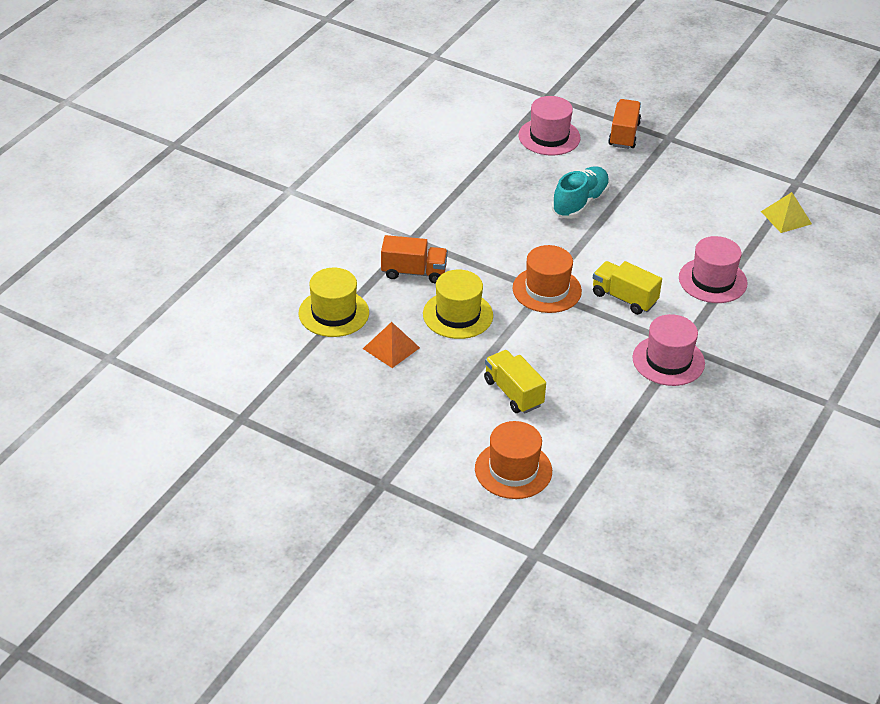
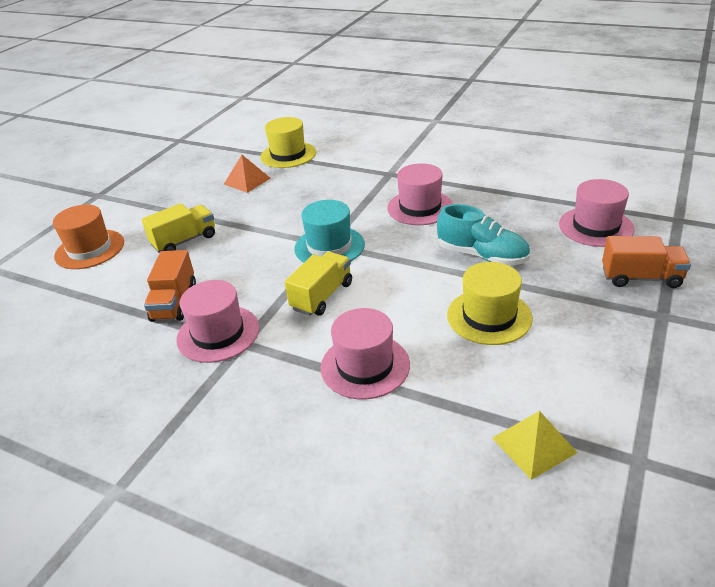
camera: 90 degrees right, 5 degrees down
(414, 272) = (343, 179): orange truck -> orange truck (174, 302)
(458, 315) = (289, 204): yellow hat -> yellow hat (489, 316)
(490, 226) = (420, 207): none -> pink hat
(547, 290) = (329, 246): orange hat -> turquoise hat

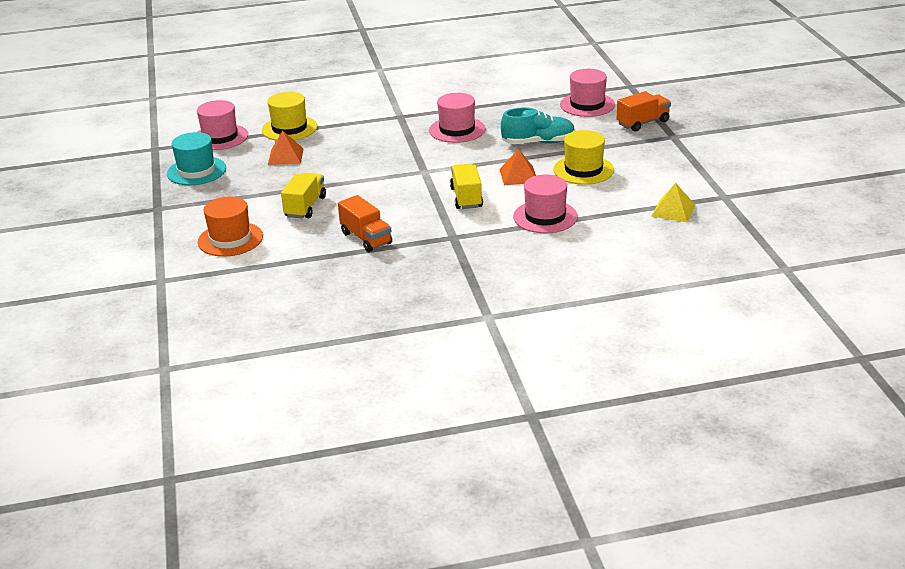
camera: 40 degrees left, 5 degrees down
(218, 333) = (428, 239): pink hat -> pink hat (220, 137)
(329, 246) = (427, 172): turquoise hat -> turquoise hat (196, 171)
(409, 291) = (518, 175): none -> orange pyramid

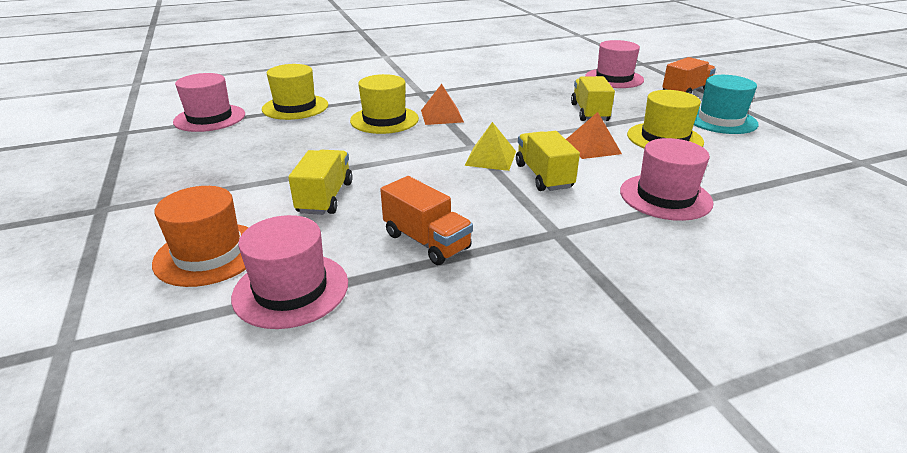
camera: 10 degrees left, 0 degrees up
(196, 171) = (172, 156): turquoise hat -> turquoise hat (720, 120)
(285, 156) = (292, 135): orange pyramid -> orange pyramid (442, 116)
(361, 144) = (384, 120): none -> yellow hat
(457, 130) = (490, 103): pink hat -> pink hat (291, 289)
(538, 142) = (589, 112): turquoise shoe -> yellow truck
(673, 210) = (821, 181): yellow pyramid -> yellow pyramid (490, 158)

